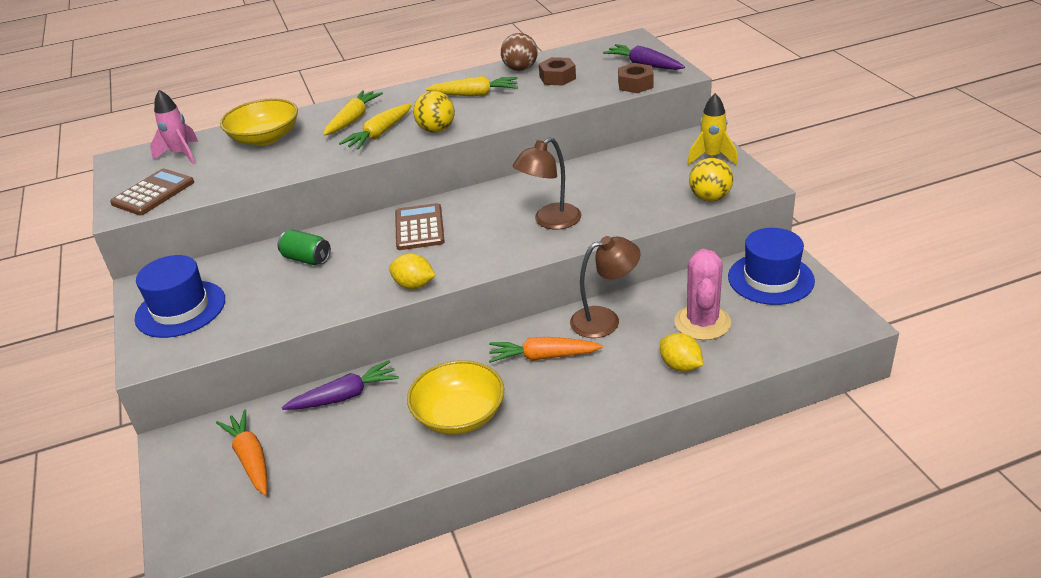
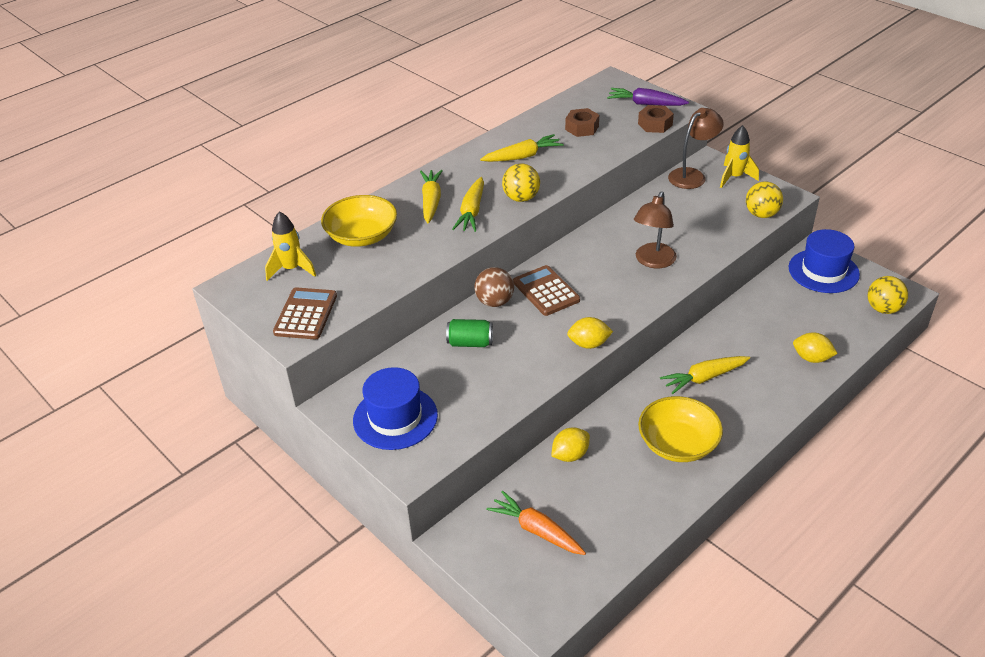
camera: 25 degrees left, 5 degrees up
(181, 155) = (292, 269): pink rocket -> yellow rocket
(344, 396) = (570, 455): purple carrot -> yellow lemon
(520, 69) = (540, 124): brown ball -> brown ball (495, 302)
(543, 357) = (704, 378): orange carrot -> yellow carrot
(605, 319) = (727, 335): brown lamp -> brown lamp (692, 175)
(702, 323) = (801, 319): pink cactus -> none
(811, 334) = (883, 309): none -> yellow ball

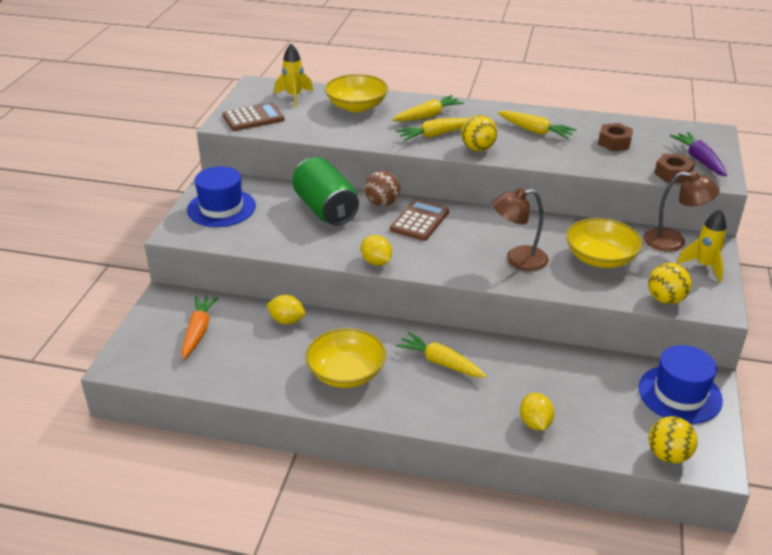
camera: 55 degrees right, 5 degrees down
(470, 343) = (325, 209): green can -> green can, size x1.91
(685, 219) = (600, 258): none -> yellow bowl

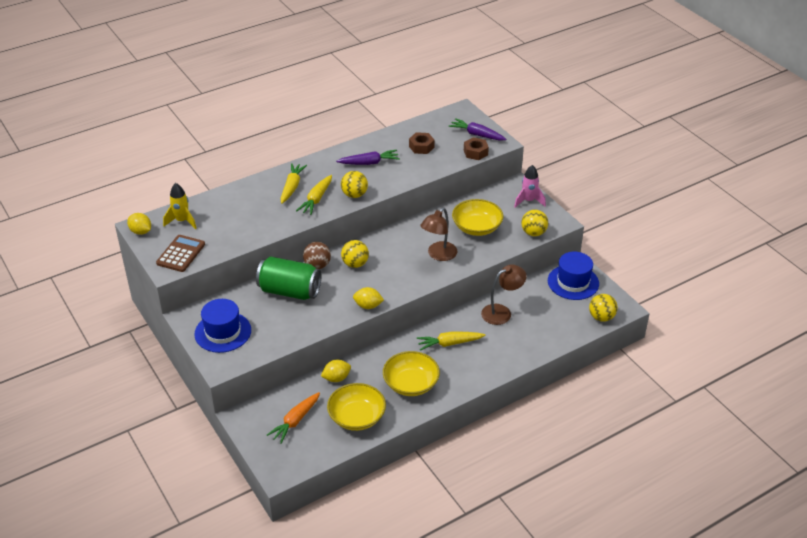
camera: 45 degrees left, 5 degrees up
(198, 331) = (295, 421): orange carrot -> orange carrot turned 105 degrees counterclockwise
(356, 106) = (236, 205): yellow bowl -> yellow bowl (357, 417)
(419, 221) = (355, 264): brown calculator -> yellow ball
(535, 131) = (369, 163): yellow carrot -> purple carrot
(535, 423) = (531, 343): yellow lemon -> yellow lemon (141, 231)
(673, 241) = (498, 194): brown lamp -> brown lamp (501, 312)
(704, 266) = (528, 201): yellow rocket -> pink rocket

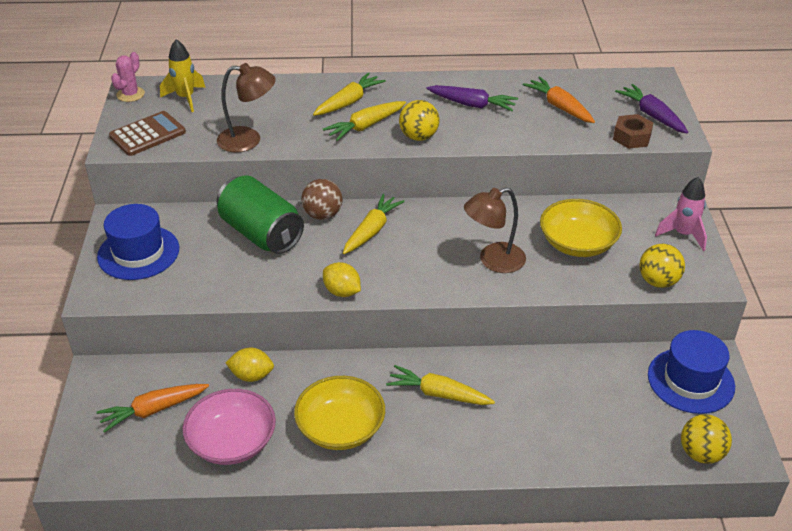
camera: 30 degrees right, 0 degrees up
(141, 231) = (130, 94): yellow lemon -> pink cactus
(355, 264) = (372, 231): yellow ball -> yellow carrot
(357, 417) = (232, 442): yellow bowl -> pink bowl
(421, 147) = (559, 107): brown nut -> orange carrot
(501, 312) = (548, 380): brown lamp -> brown lamp (248, 140)

